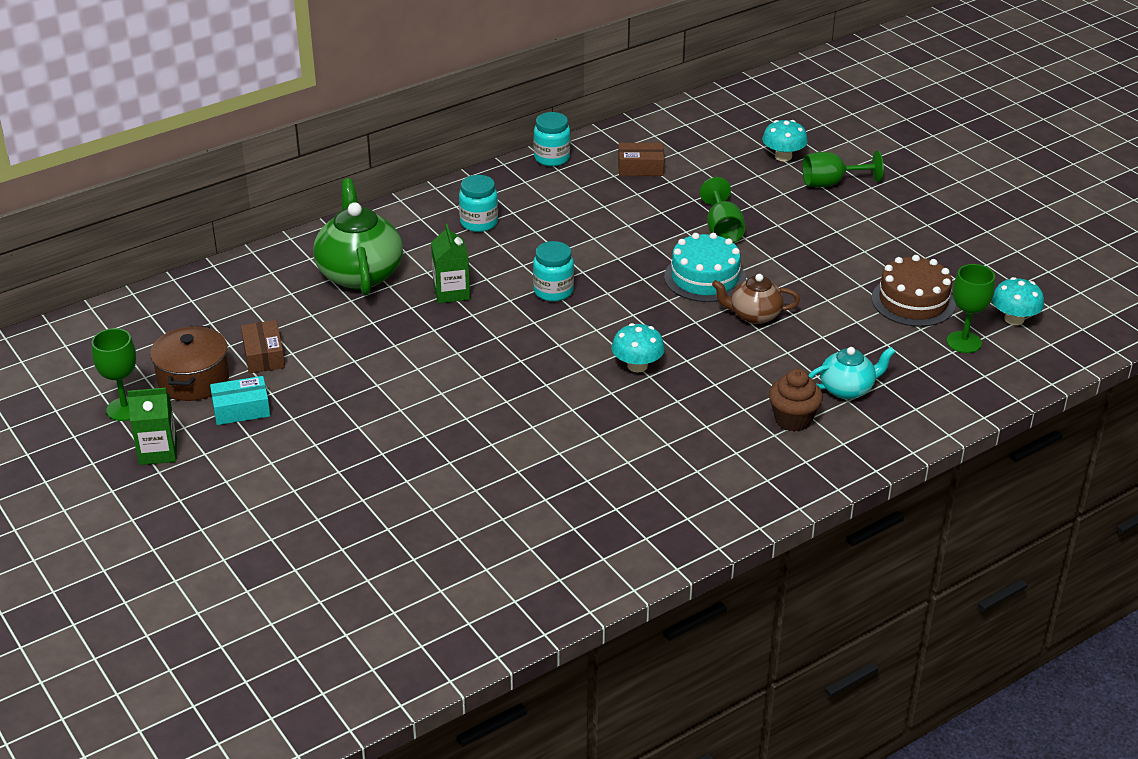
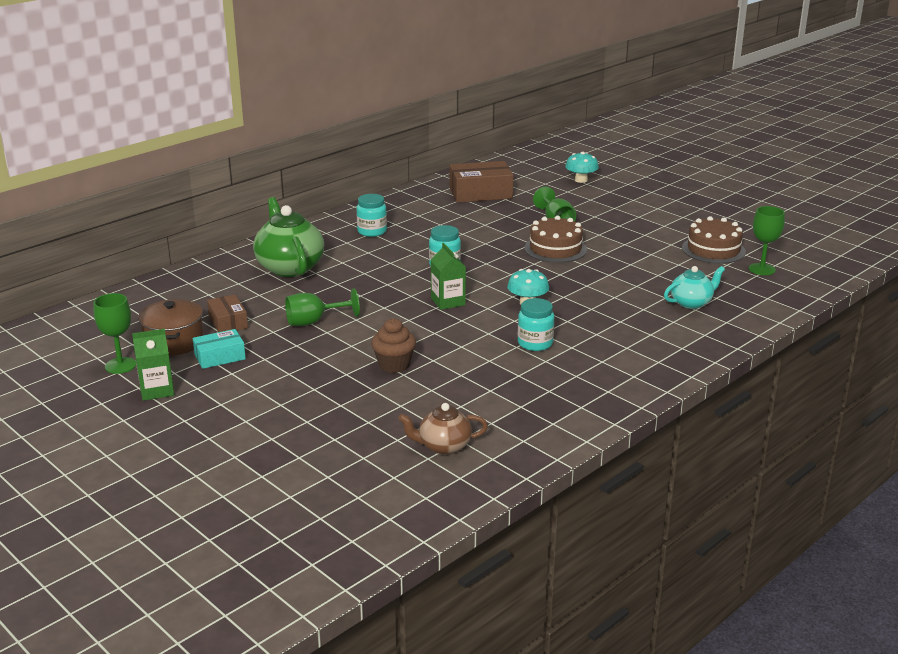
camera: 10 degrees left, 10 degrees down
(451, 292) = (366, 272): green carton -> green carton (448, 301)
(552, 158) = (413, 192): turquoise jar -> turquoise jar (535, 343)
(640, 167) = (480, 193): brown box -> brown box, size x1.71
(705, 277) = (555, 249): turquoise cake -> brown cake
(754, 315) = (602, 267): brown teapot -> brown teapot (443, 446)
(793, 420) = (660, 324): brown cupcake -> brown cupcake (394, 365)
(831, 183) = (622, 191): green goblet -> green goblet (314, 321)
(1014, 319) = (790, 254): turquoise mushroom -> none

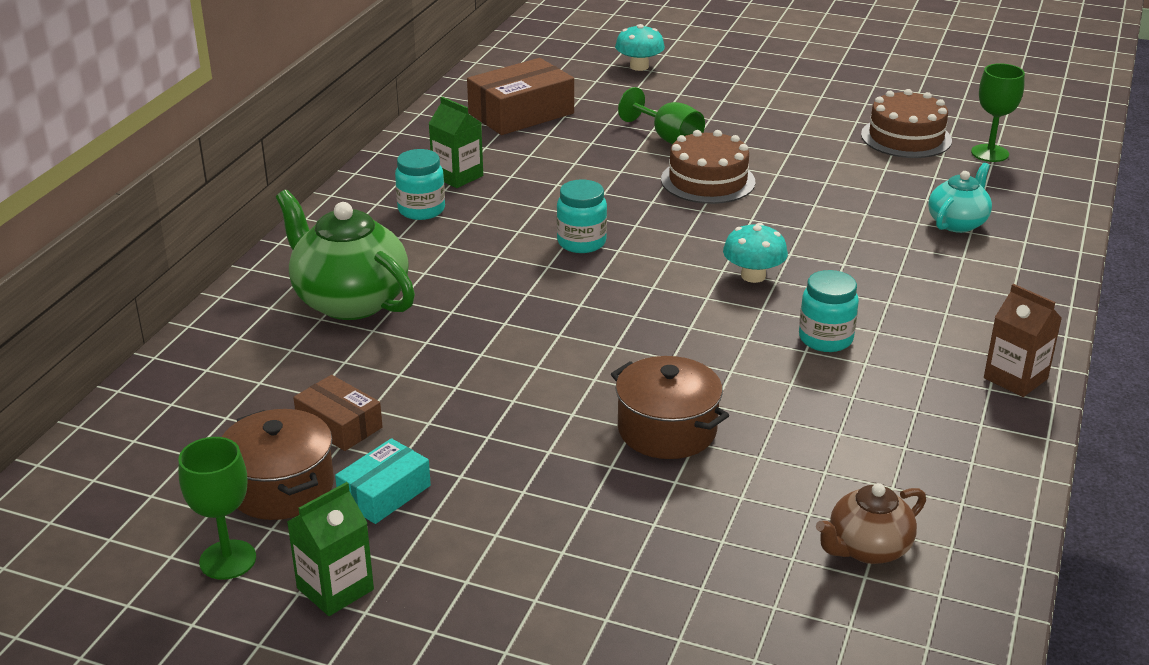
camera: 25 degrees left, 5 degrees up
(314, 321) = (477, 387): green goblet -> none
(394, 365) = (667, 430): brown cupcake -> brown pot
(448, 301) = (642, 301): green carton -> green carton (457, 176)
(630, 390) = (1015, 378): none -> brown carton

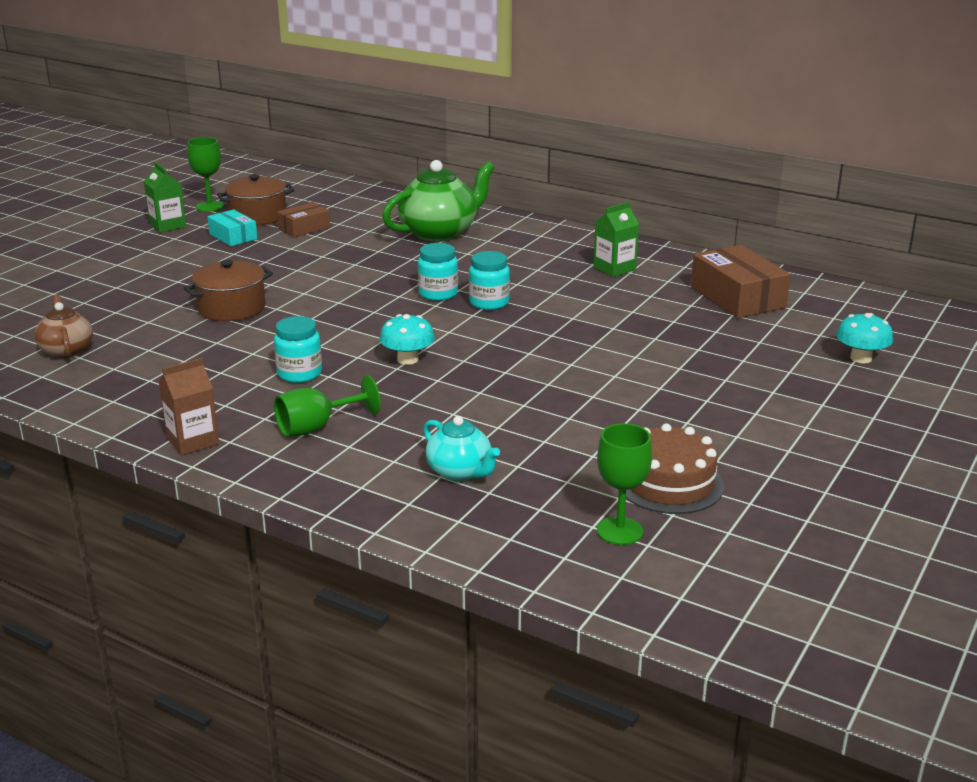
camera: 100 degrees right, 5 degrees down
(421, 210) = (560, 255): turquoise jar -> turquoise jar (438, 294)
(668, 138) = (679, 354): green goblet -> green goblet (316, 427)
(708, 181) = (584, 362): brown cake -> none

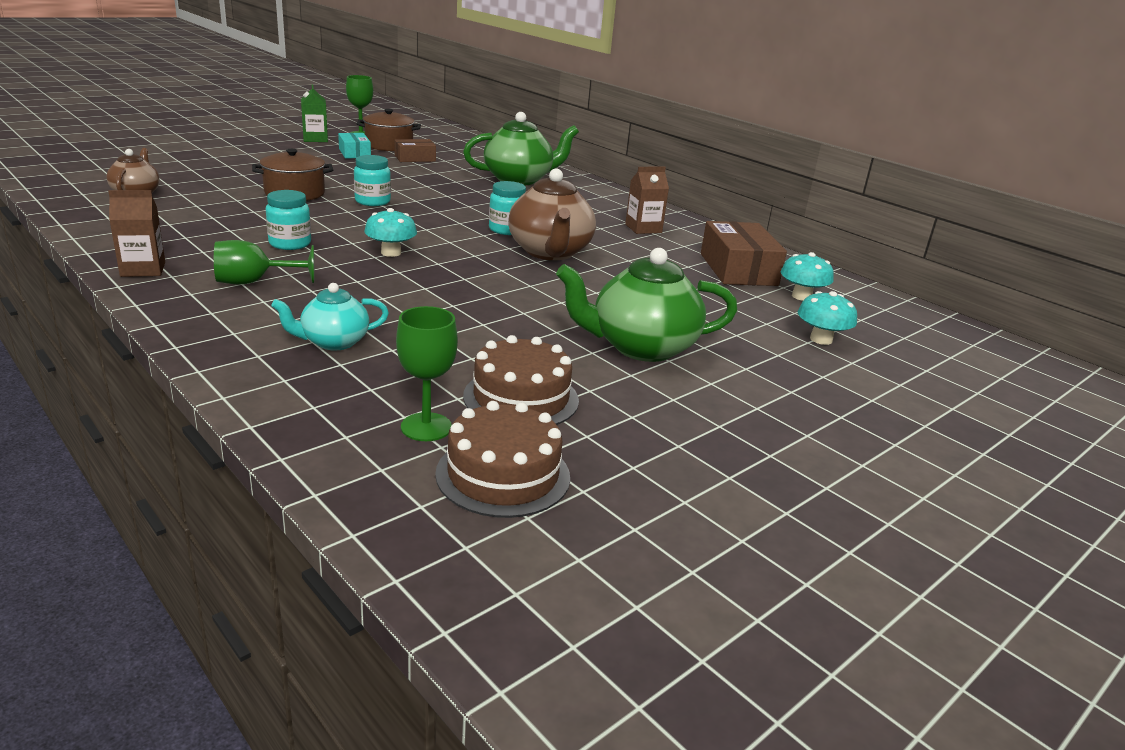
camera: 15 degrees right, 0 degrees up
(438, 294) = (471, 216): turquoise jar -> turquoise jar (372, 201)
(460, 472) = (334, 342): turquoise teapot -> turquoise teapot turned 90 degrees clockwise
(554, 320) = (550, 252): none -> brown teapot
(614, 268) = (643, 228): green carton -> brown carton
(717, 555) = (503, 475): none -> brown cake
(723, 406) = (641, 347): none -> green teapot
(813, 315) = (801, 296): none -> turquoise mushroom

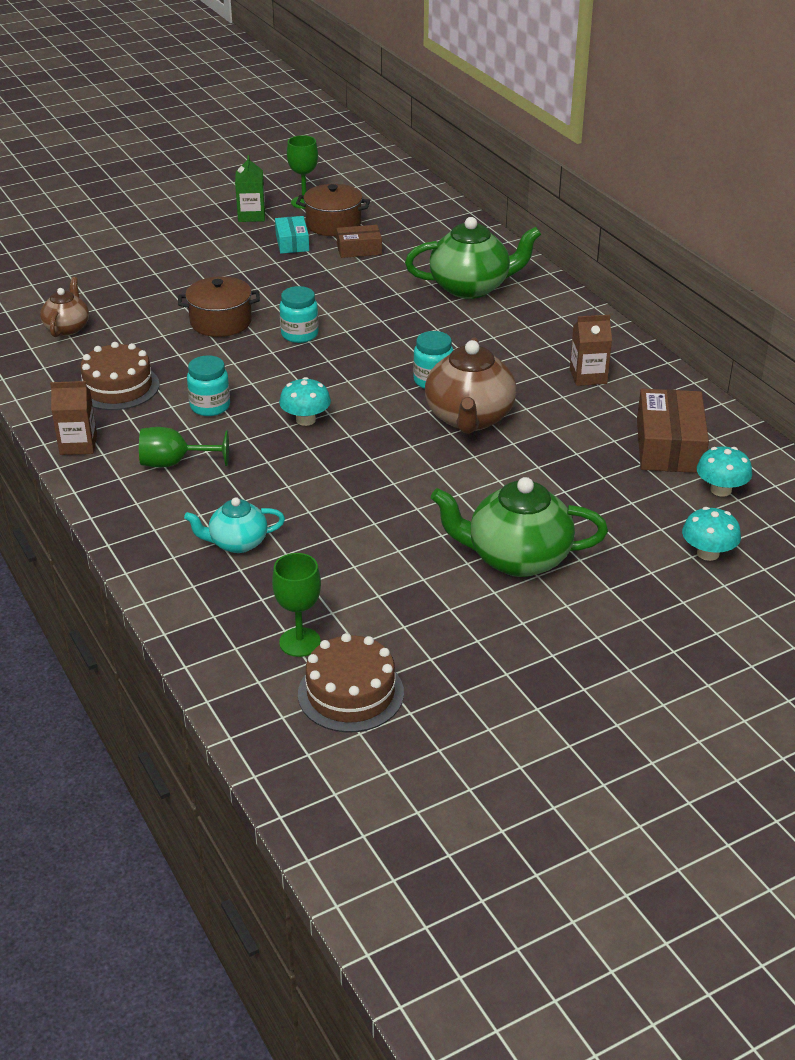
camera: 15 degrees right, 10 degrees up
(521, 398) = (386, 615): brown cake -> brown cake (118, 387)

